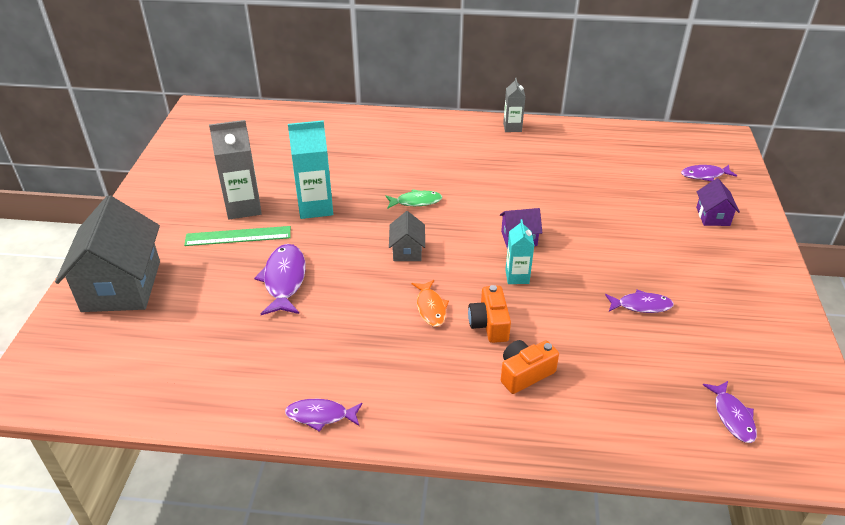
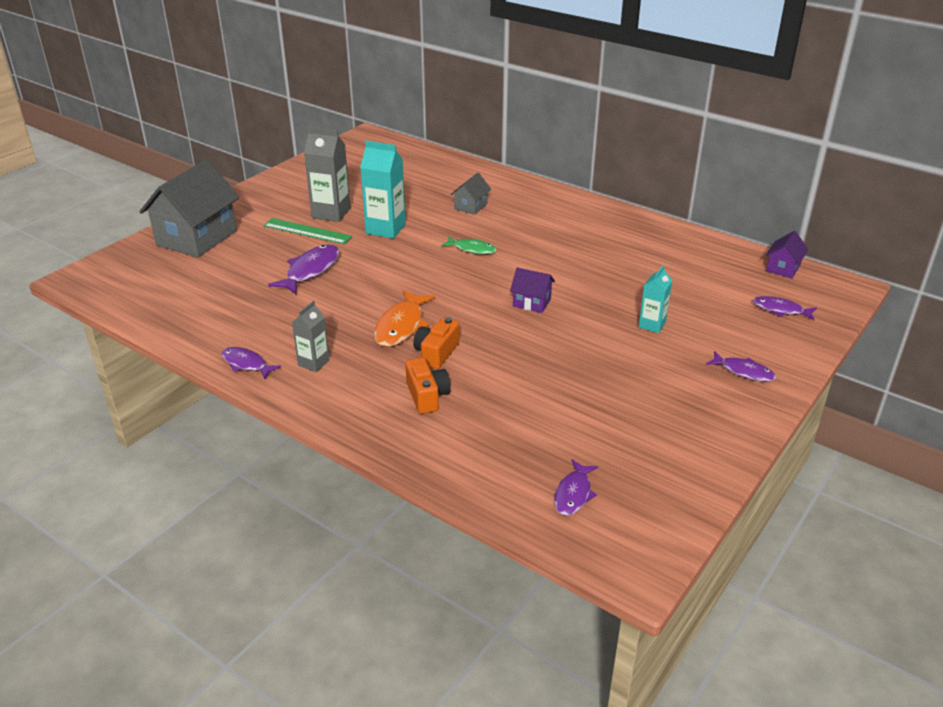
camera: 30 degrees right, 5 degrees down
(407, 251) = (426, 281): grey house -> grey house (471, 206)
(430, 308) = (401, 326): orange fish -> orange fish, size x1.57
(512, 127) = (624, 218): grey carton -> grey carton (313, 363)
(517, 276) = (498, 329): turquoise carton -> turquoise carton (652, 325)
(525, 373) = (427, 396): orange camera -> orange camera turned 75 degrees clockwise
(641, 305) = (586, 387): purple fish -> purple fish (743, 372)
(713, 216) = (746, 345): purple house -> purple house (783, 268)

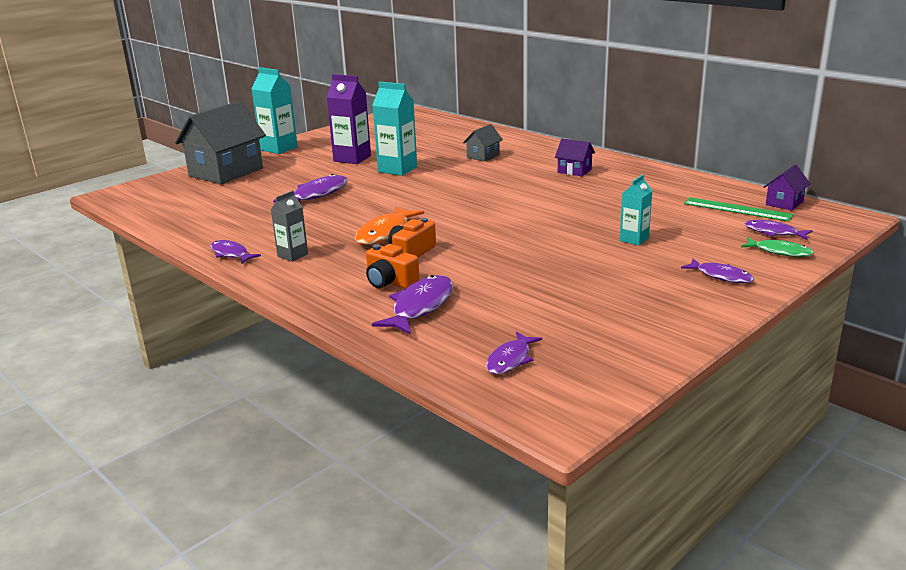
camera: 10 degrees right, 10 degrees down
(244, 199) = (279, 148): none -> turquoise carton
(307, 231) = (325, 169): green ruler -> green ruler (737, 209)
(331, 213) = (352, 158): grey carton -> purple carton
(427, 396) = (390, 282): orange camera -> orange camera turned 135 degrees clockwise
(467, 429) = (420, 307): none -> purple fish
(472, 249) = (473, 184): green fish -> green fish (779, 252)
(531, 302) = (518, 221): purple house -> purple house (574, 171)

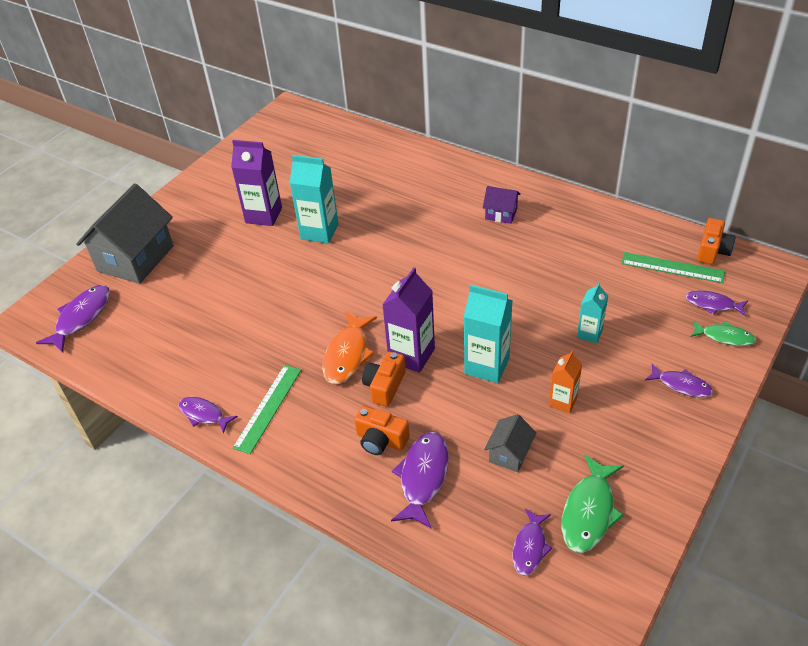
camera: 10 degrees left, 20 degrees up
(279, 148) = (175, 203): turquoise carton -> turquoise carton (487, 366)
(292, 255) = (268, 408): grey carton -> green ruler
(317, 194) = (252, 291): purple fish -> purple fish (81, 318)
(447, 238) = (411, 355): none -> purple carton
(483, 156) = (400, 195): grey house -> grey house (509, 454)
(586, 344) = (589, 511): none -> green fish
(588, 275) = (563, 402): none -> orange carton
(784, 203) = (712, 251): purple house -> orange camera

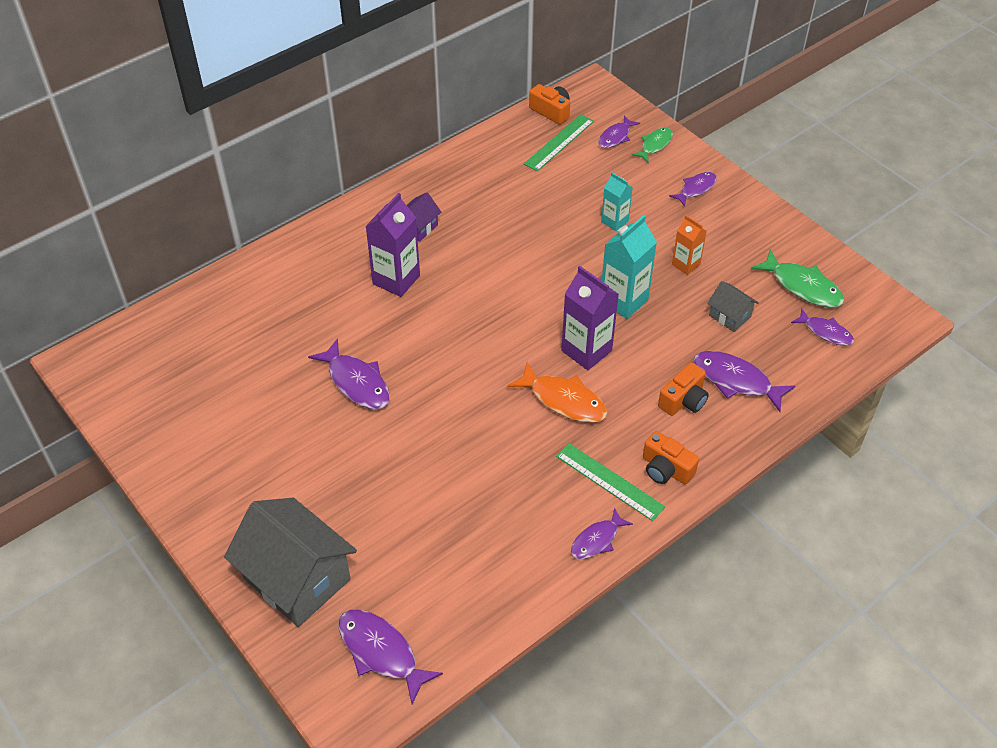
camera: 75 degrees left, 5 degrees up
(263, 215) = (292, 429): purple carton -> purple carton (396, 280)
(319, 232) = (356, 382): turquoise carton -> purple fish
(384, 386) = (618, 381): orange camera -> orange camera (666, 469)

